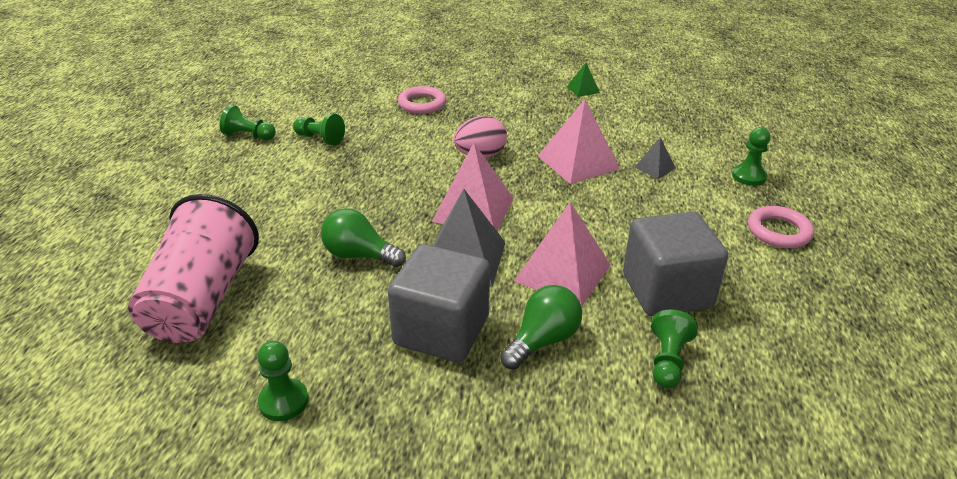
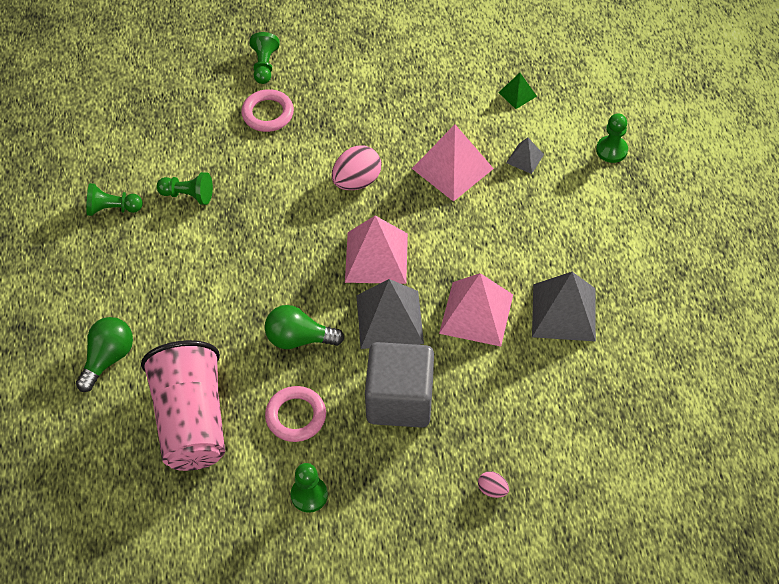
camera: 15 degrees left, 20 degrees up
(519, 454) = (492, 490): none -> pink egg
(542, 340) = (480, 388): green light bulb -> green light bulb (108, 358)
(583, 89) = (427, 48): green pyramid -> green pyramid (517, 94)
(666, 291) = (564, 312): grey cube -> grey pyramid
(667, 361) = (577, 382): green pawn -> green pawn (264, 65)
(779, 231) = (645, 218): pink ring -> pink ring (296, 416)

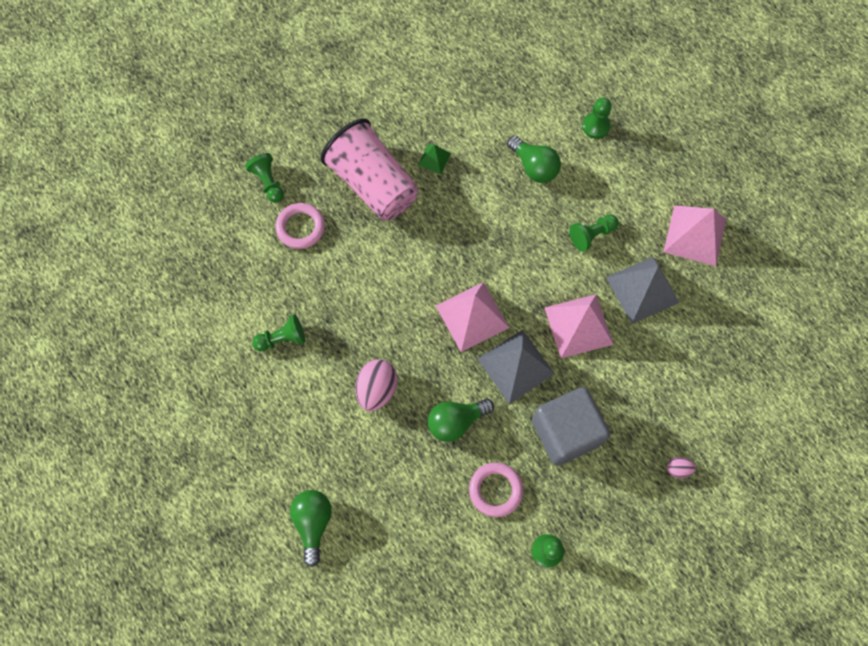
camera: 30 degrees left, 15 degrees up
(113, 209) = (226, 384): green pawn -> green pawn (591, 235)
(191, 421) = (416, 540): pink cup -> pink cup (373, 184)
(357, 181) = (414, 255): pink egg -> pink egg (377, 389)
(452, 168) = (483, 204): pink pyramid -> pink pyramid (694, 235)
(517, 94) = (493, 109): green pyramid -> green pyramid (434, 159)
(525, 158) = (534, 166): grey pyramid -> green light bulb

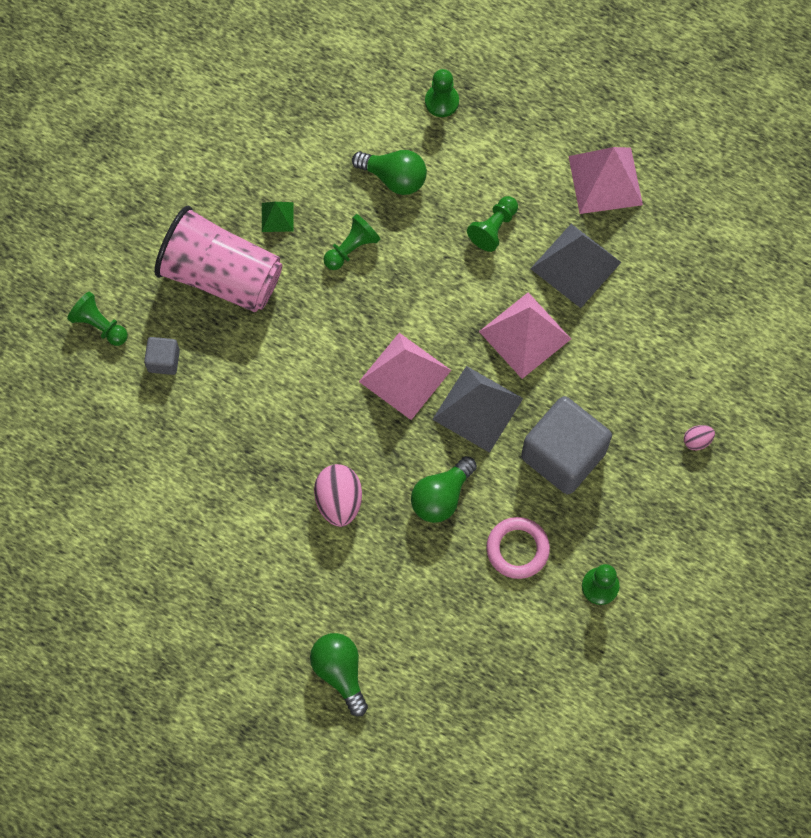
camera: 25 degrees left, 0 degrees up
(282, 339) = (206, 493): green pawn -> green pawn (351, 248)
(300, 227) = (163, 360): pink ring -> grey cube

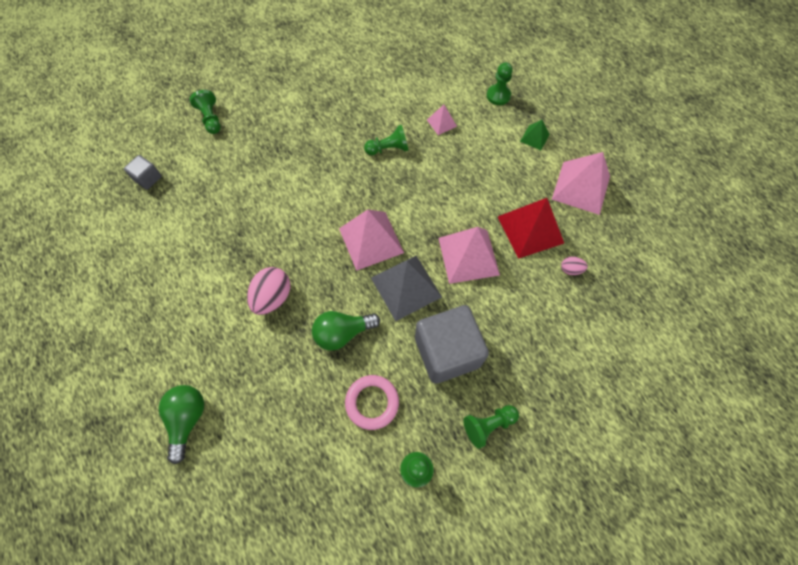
camera: 30 degrees right, 5 degrees down
(163, 360) = (231, 156): grey cube -> grey cube (148, 178)
(221, 275) = (300, 126): pink cup -> none
(277, 217) = (356, 111): green pyramid -> green pyramid (534, 137)
(394, 178) = (441, 123): green light bulb -> pink pyramid
(493, 228) = (487, 180): green pawn -> green pawn (488, 425)
(576, 265) = (530, 229): grey pyramid -> red pyramid
(697, 440) = (555, 397): pink egg -> pink egg (570, 269)

